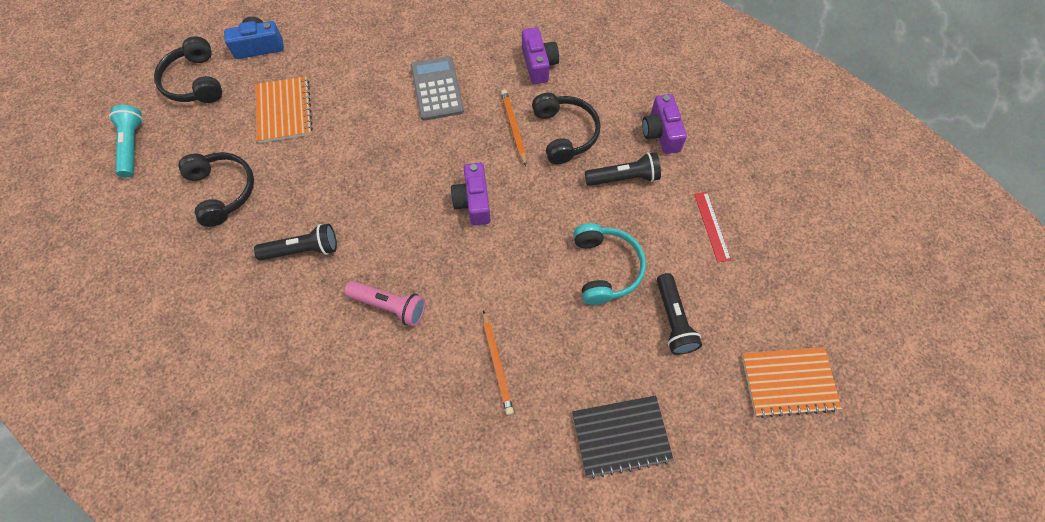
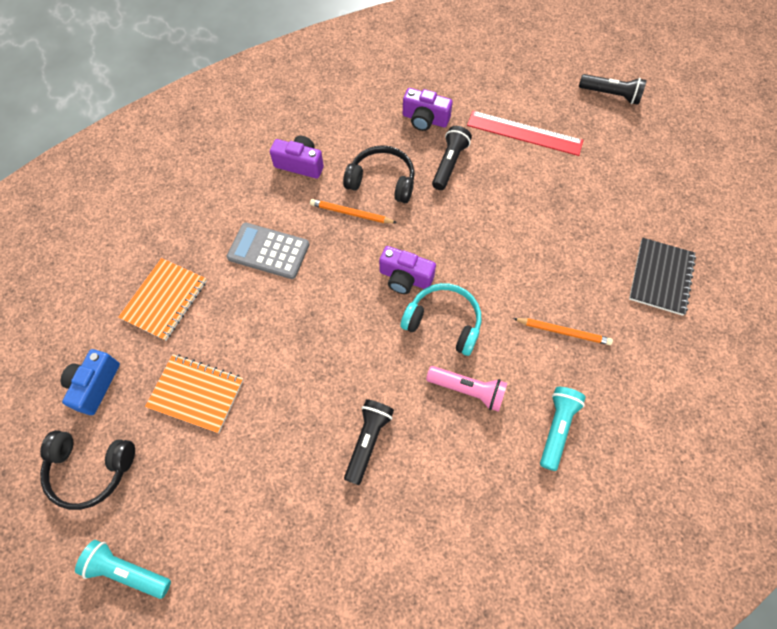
camera: 60 degrees left, 0 degrees up
(222, 191) = (252, 492): black headphones -> none
(389, 306) = (468, 390): pink flashlight -> pink flashlight turned 60 degrees clockwise
(391, 400) = (557, 428): none -> turquoise flashlight
(605, 268) = (521, 217): turquoise headphones -> turquoise headphones (443, 322)
(673, 320) = (586, 197): black flashlight -> black flashlight (611, 95)
(712, 226) = (524, 133): red ruler -> red ruler, size x1.74
(788, 382) = (666, 157): orange notebook -> orange notebook (165, 300)

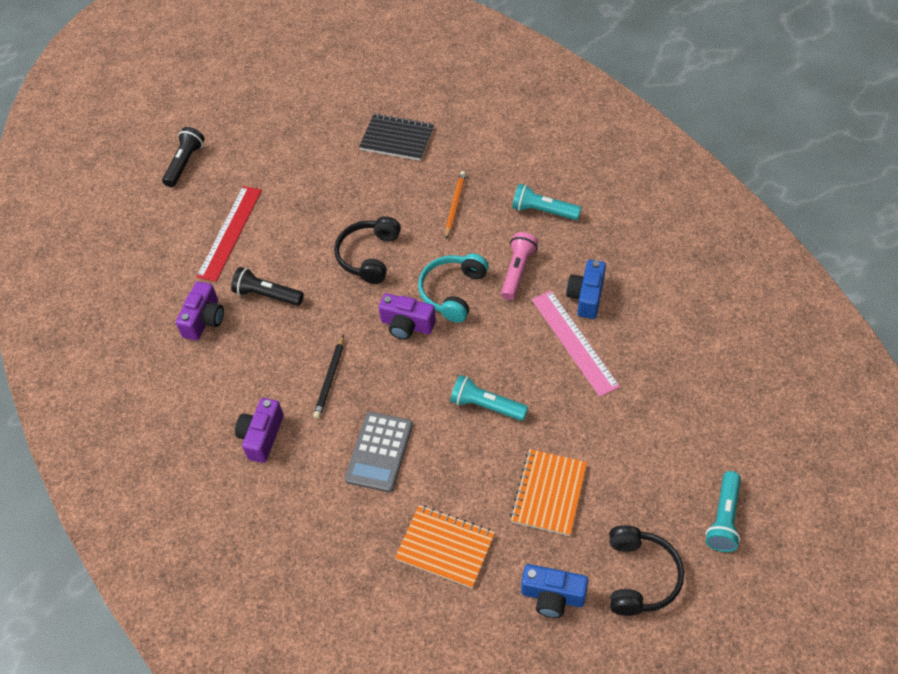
camera: 90 degrees left, 10 degrees down
(302, 344) = (486, 405): none -> turquoise flashlight
(351, 213) = (330, 379): orange pencil -> black pencil
(368, 441) = (574, 342): black flashlight -> pink ruler
(382, 181) = (288, 354): black headphones -> black headphones (369, 256)
(405, 278) = (407, 325): purple camera -> purple camera turned 90 degrees clockwise
(428, 462) = (586, 297): none -> blue camera

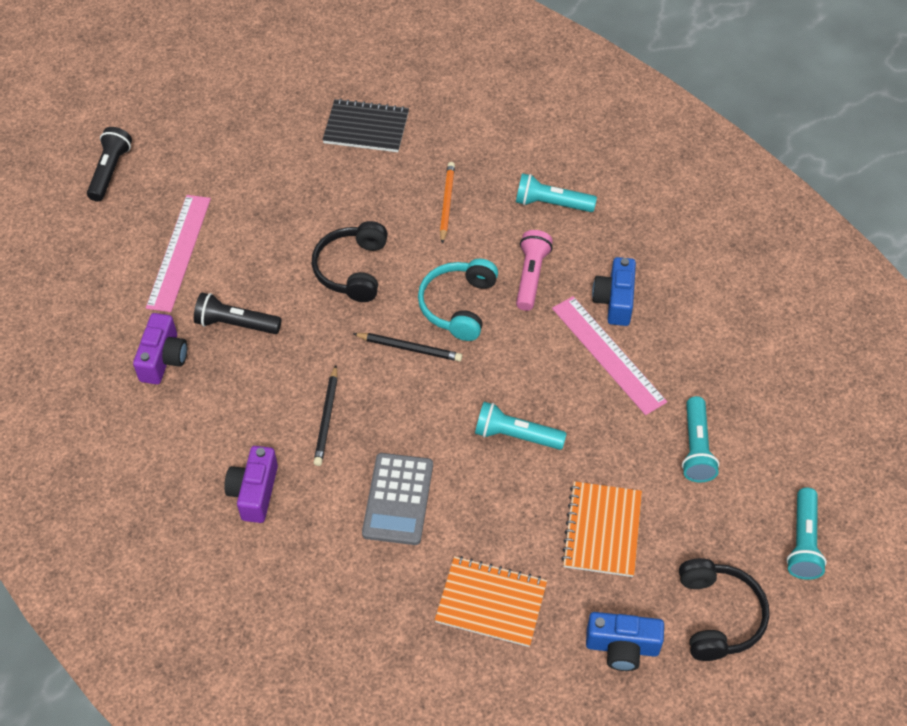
camera: 10 degrees left, 0 degrees up
(230, 232) = (179, 252): red ruler -> pink ruler
(407, 325) = (409, 348): purple camera -> black pencil
(640, 428) = (696, 448): none -> turquoise flashlight

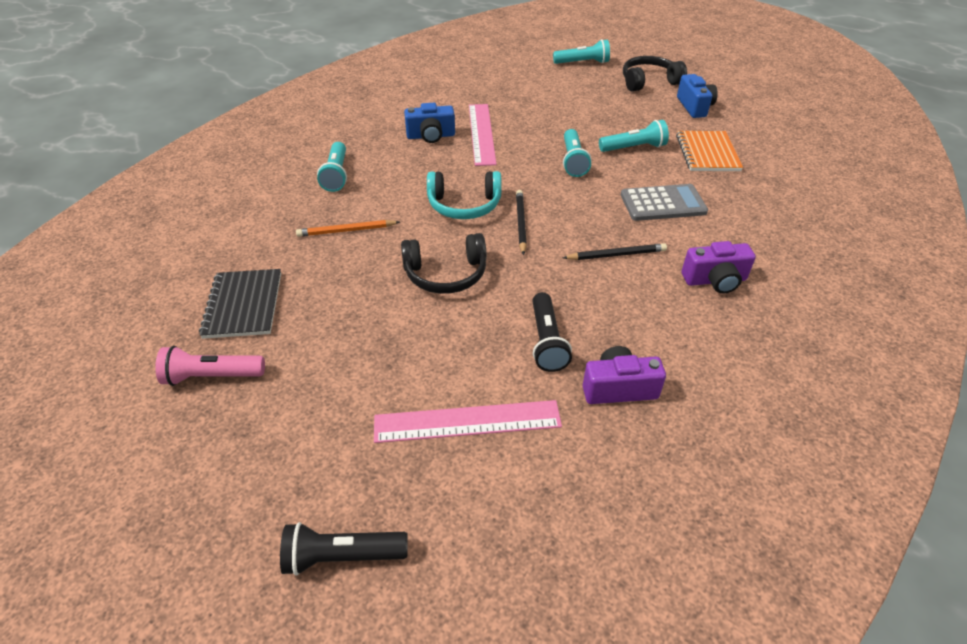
camera: 105 degrees left, 10 degrees down
(531, 276) = (420, 174): pink flashlight -> pink flashlight (212, 376)
(602, 530) = (623, 121): orange notebook -> none
(608, 354) = (481, 133): pink ruler -> pink ruler turned 45 degrees counterclockwise
(696, 448) = (540, 97): turquoise flashlight -> turquoise flashlight (634, 148)

